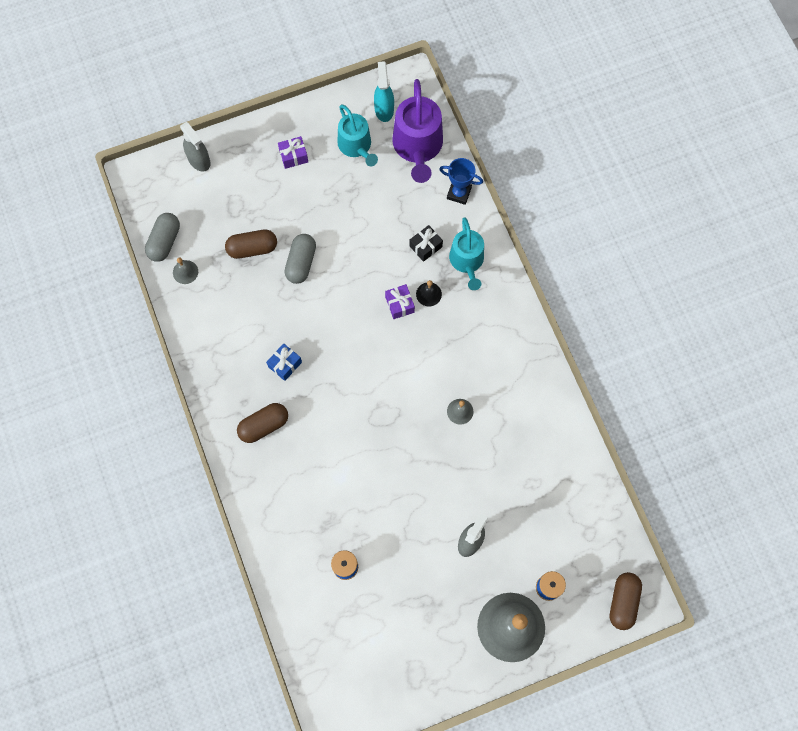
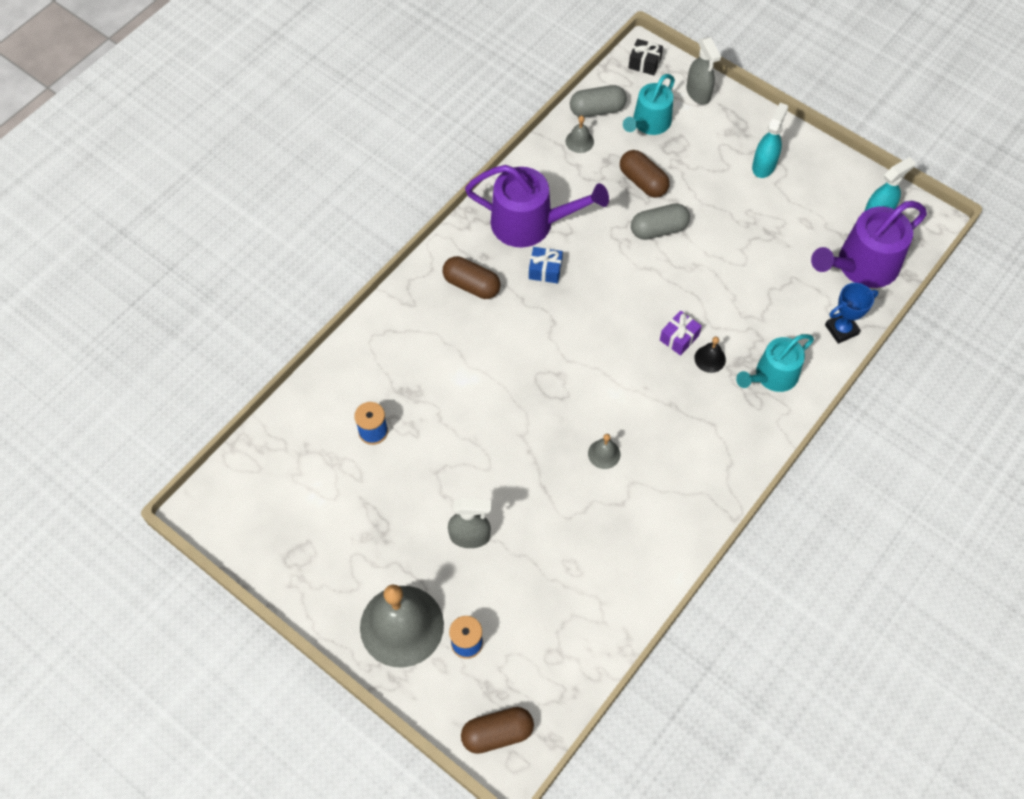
camera: 60 degrees right, 10 degrees down
(199, 160) = (698, 93): grey spray bottle -> grey spray bottle turned 45 degrees counterclockwise
(236, 351) = (530, 223): none -> purple watering can
(293, 156) = (764, 165): purple gift -> turquoise spray bottle
(356, 146) = (818, 212): turquoise watering can -> turquoise watering can (649, 123)
(425, 246) = (759, 329): black gift -> black gift (644, 63)
(459, 193) = (841, 329): blue trophy -> blue trophy turned 75 degrees clockwise

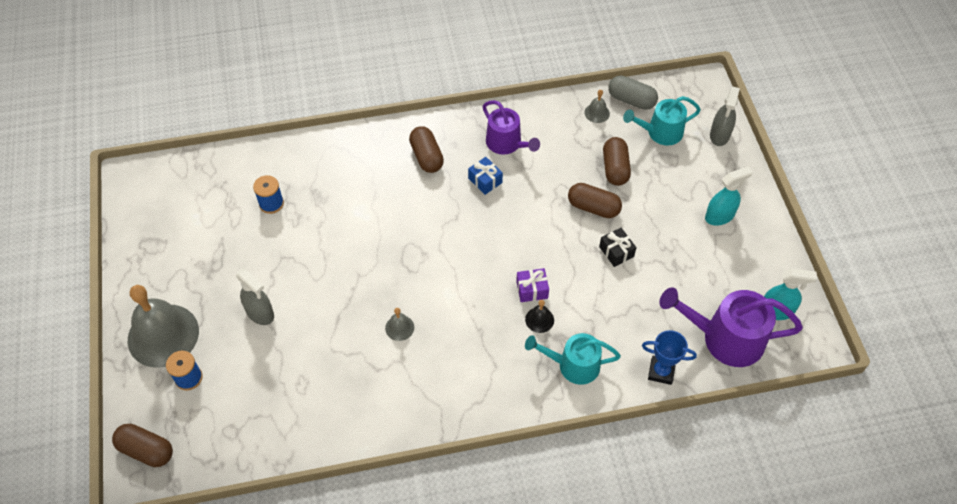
camera: 40 degrees right, 5 degrees down
(530, 223) = (506, 143): purple watering can -> purple watering can, size x0.66
(644, 63) = (699, 90): black gift -> black gift (616, 252)
(658, 229) = (593, 207): grey capsule -> brown capsule

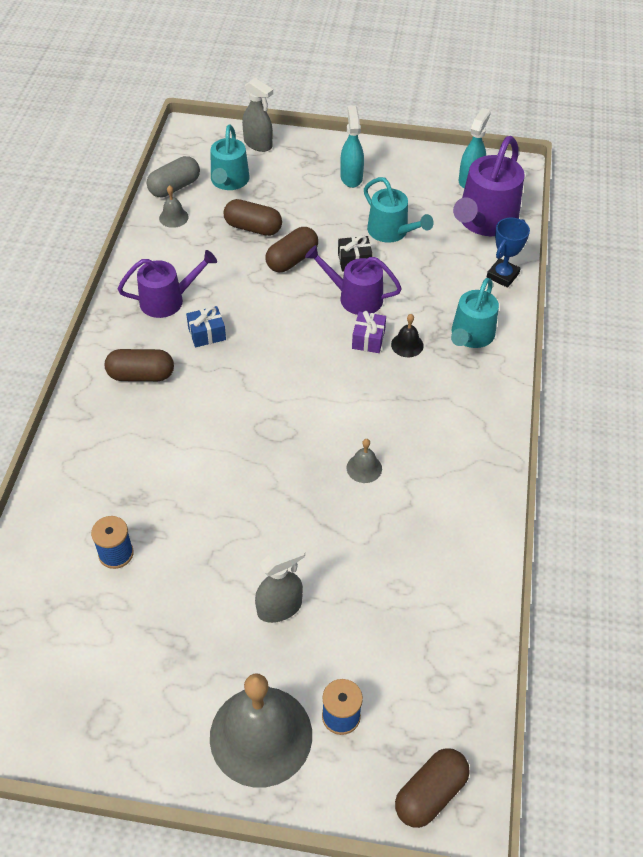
camera: 70 degrees left, 5 degrees down
(574, 266) = (355, 297): none -> purple watering can
(668, 268) = (391, 231): none -> turquoise watering can

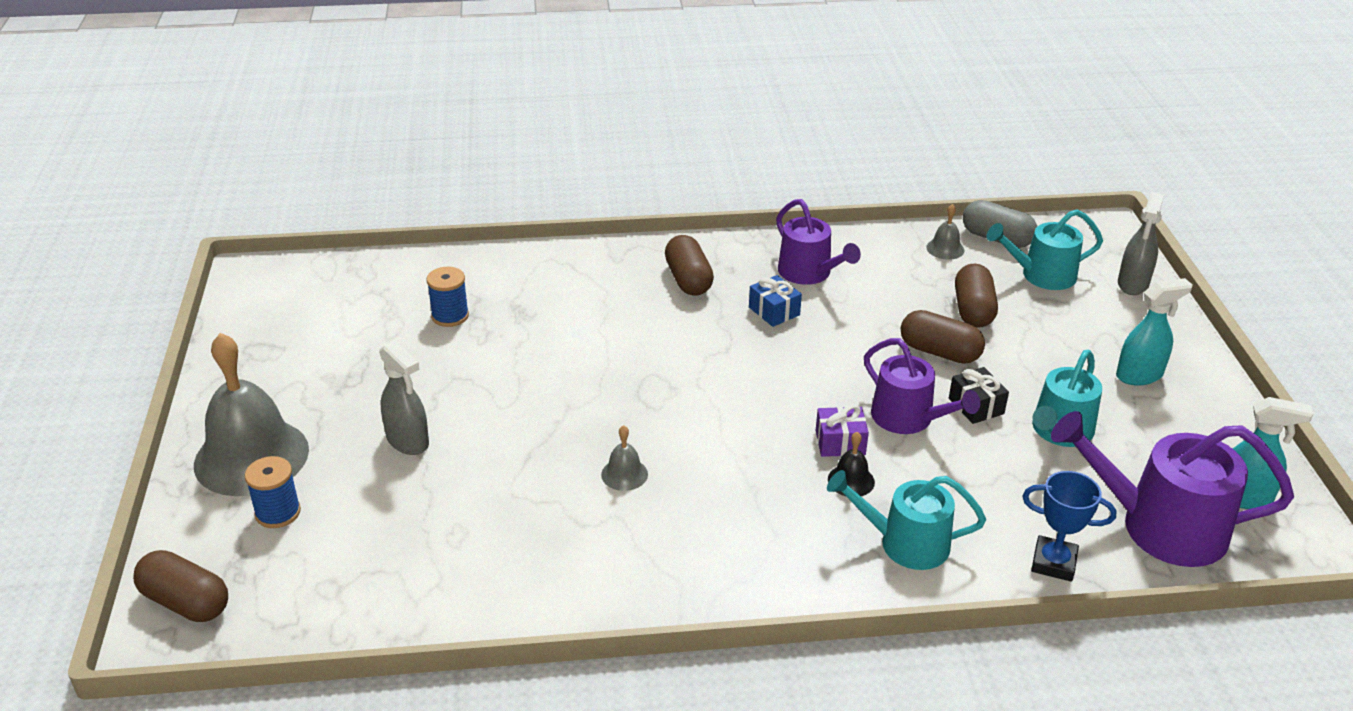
camera: 75 degrees right, 15 degrees down
(355, 297) = (908, 418): purple watering can -> purple watering can turned 135 degrees clockwise

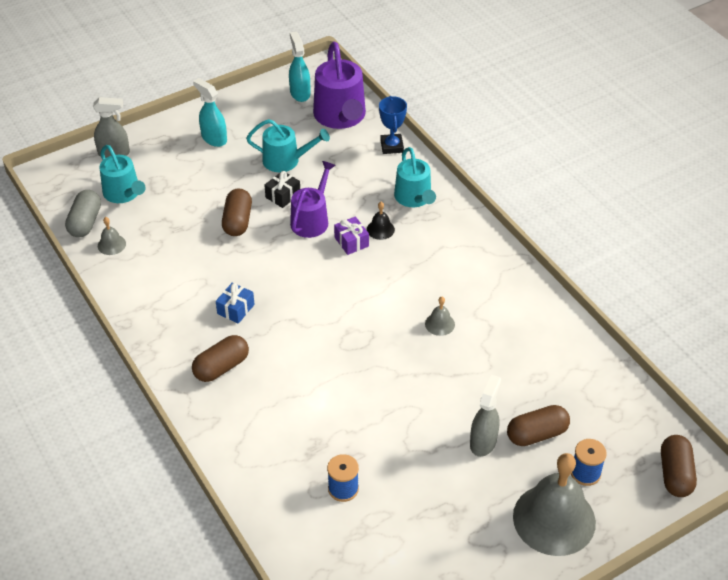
camera: 115 degrees left, 10 degrees up
(809, 273) = (179, 305): purple watering can -> none
(973, 310) = (182, 216): brown capsule -> brown capsule (537, 434)

